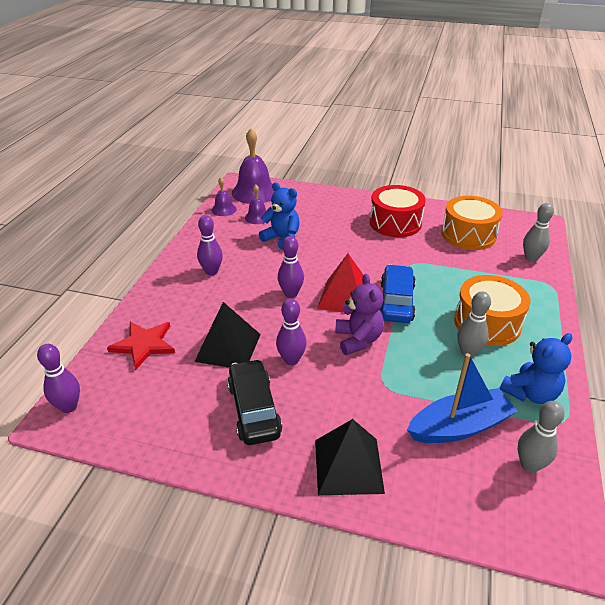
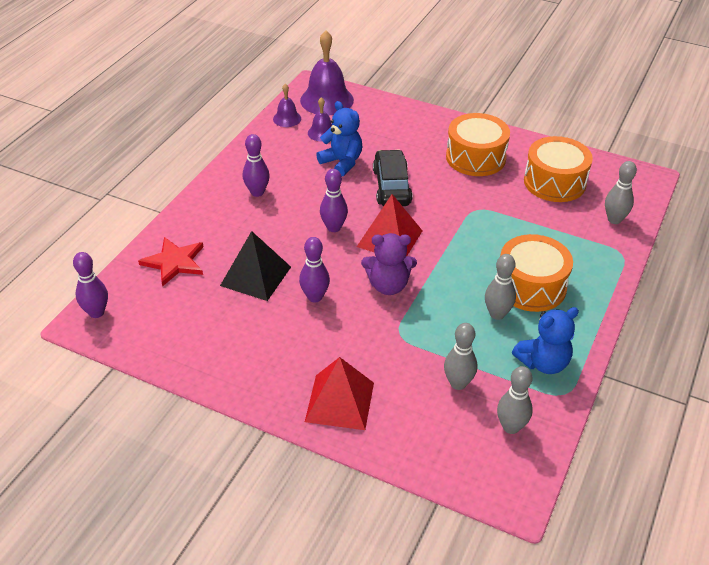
camera: 10 degrees right, 5 degrees up
(254, 409) = (266, 339): black car -> black car (392, 187)
(348, 466) = (340, 402): black pyramid -> red pyramid
(358, 340) = (388, 285): purple teddy bear -> purple teddy bear turned 90 degrees clockwise
(395, 223) = (475, 157): red drum -> orange drum
(396, 301) = (443, 250): blue car -> none
(459, 427) = (458, 383): blue boat -> grey bowling pin

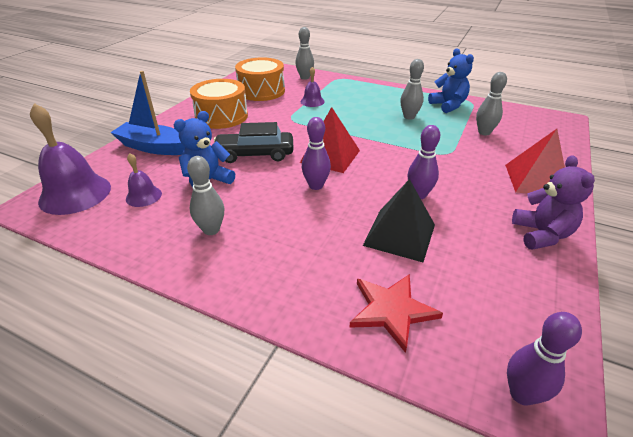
camera: 90 degrees left, 5 degrees down
(257, 192) = (249, 242): purple bowling pin -> none
(287, 119) = (97, 224): purple bell -> purple bell (312, 101)
(388, 285) = (392, 157): purple teddy bear -> purple teddy bear (541, 234)
(403, 124) = (154, 147): none -> blue boat
(511, 427) = (510, 117): grey bowling pin -> grey bowling pin (211, 230)
(531, 286) = (377, 105): orange drum -> none

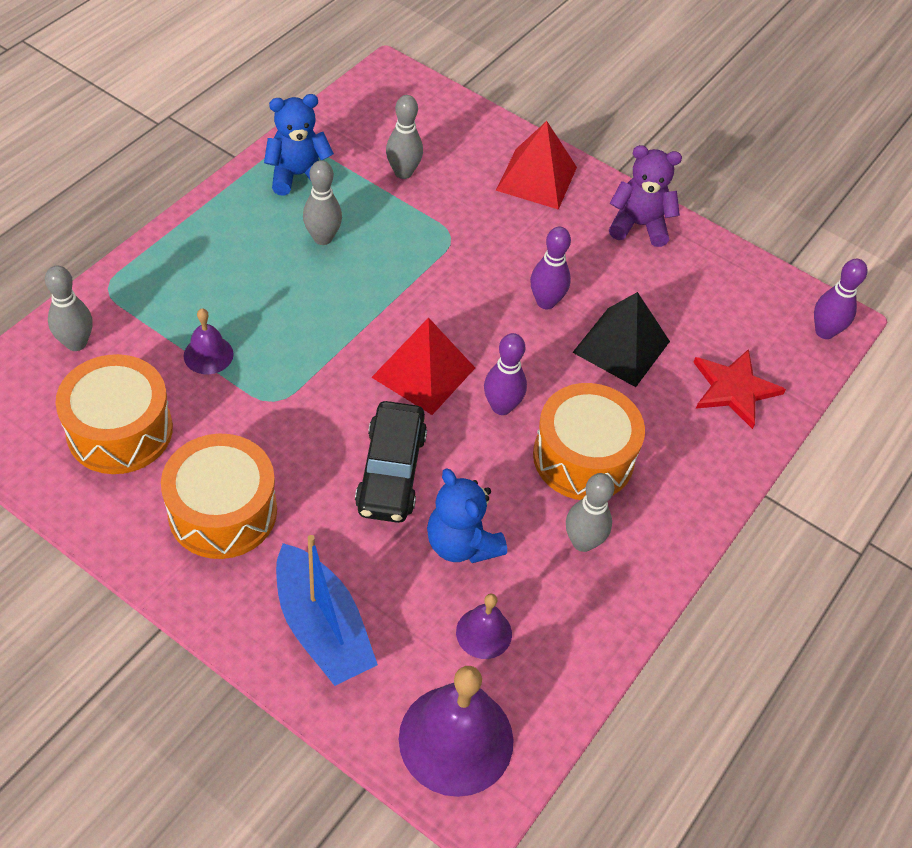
camera: 85 degrees left, 15 degrees up
(154, 147) = (322, 627): blue boat -> blue boat turned 60 degrees counterclockwise
(285, 224) = (583, 457): none -> orange drum

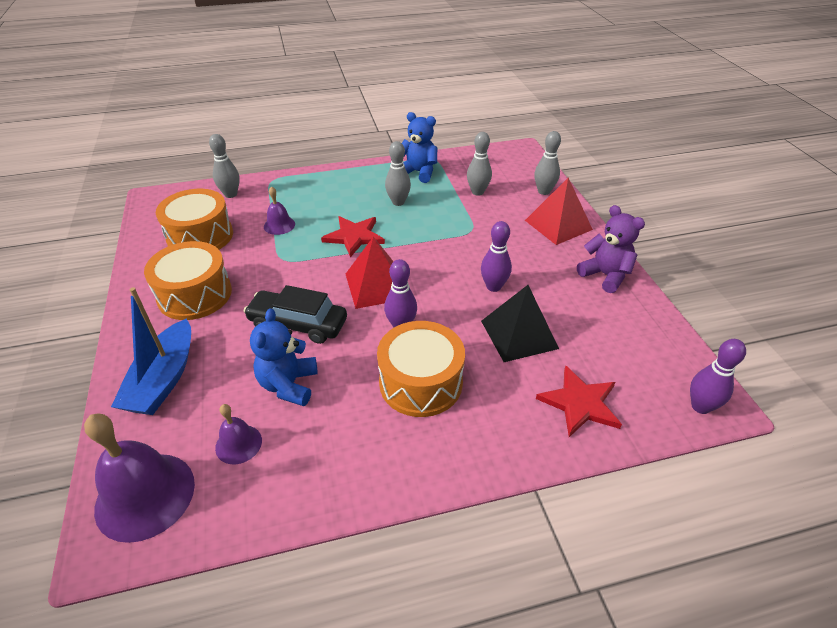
camera: 45 degrees right, 10 degrees down
(324, 319) = (354, 236): none -> red star
(391, 471) = (298, 324): black car -> black car turned 60 degrees clockwise
(582, 542) = (362, 432): grey bowling pin -> grey bowling pin (544, 191)

